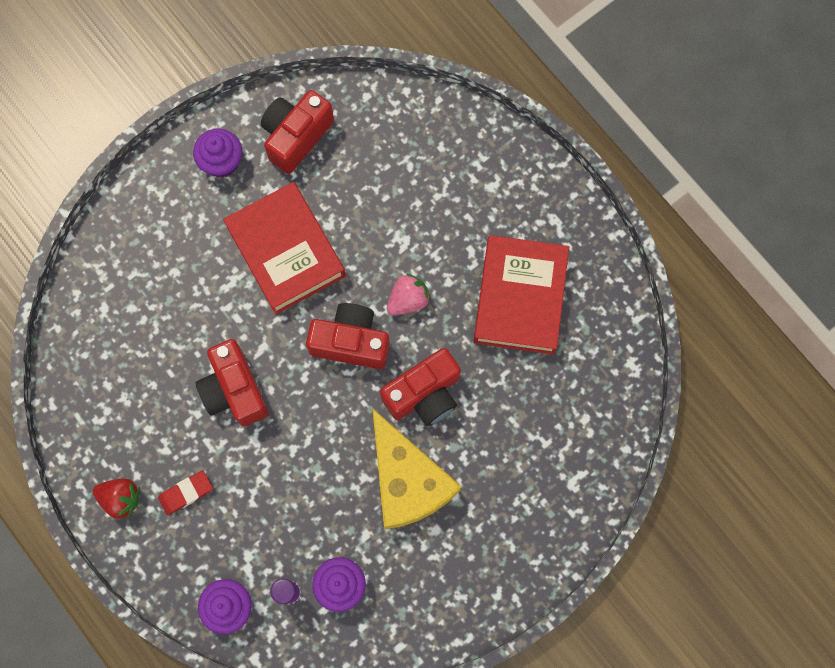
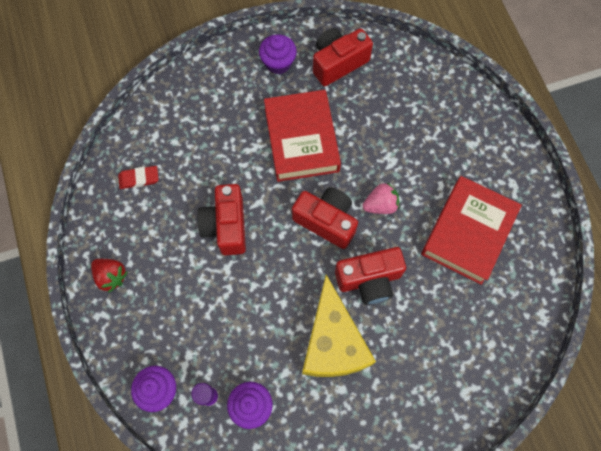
camera: 20 degrees right, 5 degrees down
(186, 493) = (161, 290): red eraser -> red eraser (139, 178)

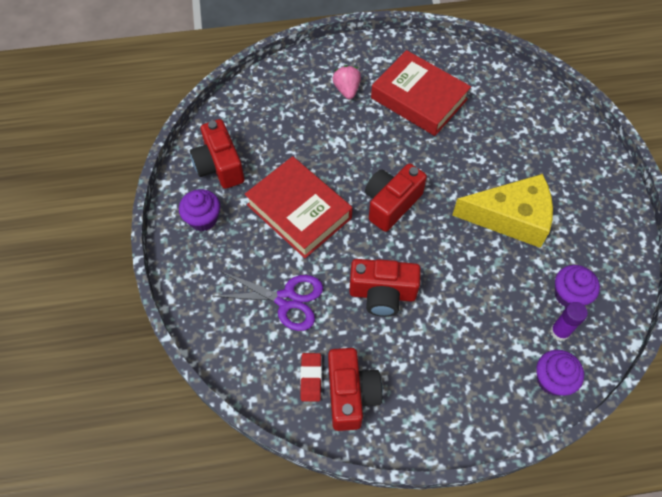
camera: 80 degrees left, 10 degrees down
(111, 276) = (424, 419): red strawberry -> none
(209, 146) = (286, 299): none -> purple scissors
(301, 139) = (299, 211): red book -> red book turned 45 degrees clockwise
(369, 280) = (454, 179): red camera -> red camera (351, 394)
(380, 205) = (382, 157): pink strawberry -> pink strawberry (347, 90)

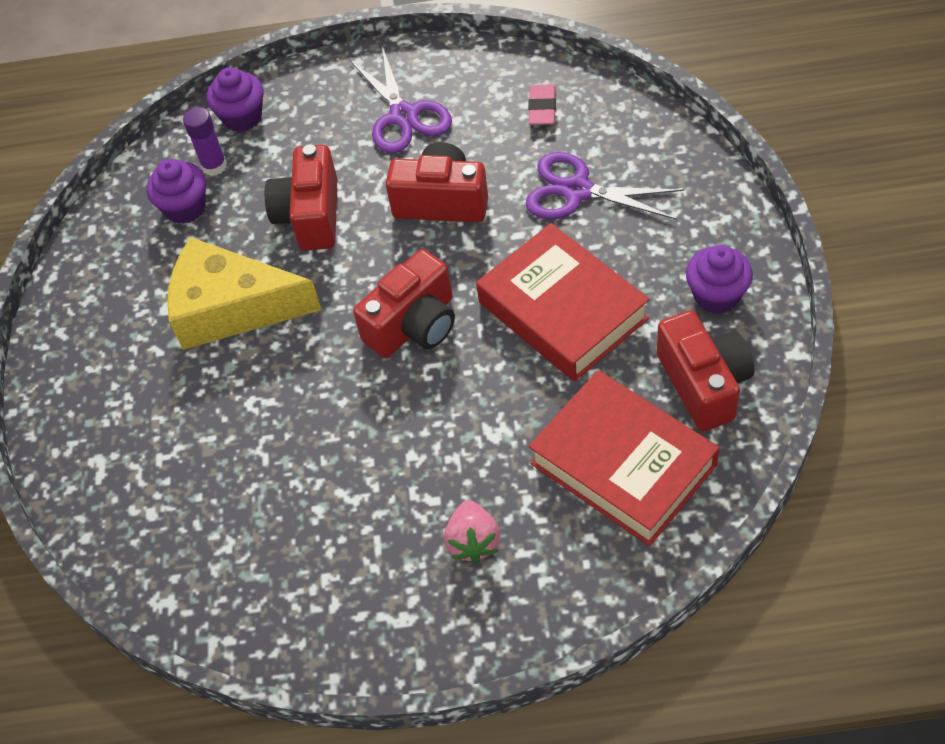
camera: 170 degrees left, 5 degrees down
(311, 378) = (542, 108): red eraser -> pink eraser
(351, 394) = (492, 95): red camera -> red camera (310, 216)
(419, 98) = (336, 522): red book -> red book (623, 464)
(420, 375) = (403, 116): none -> purple scissors

